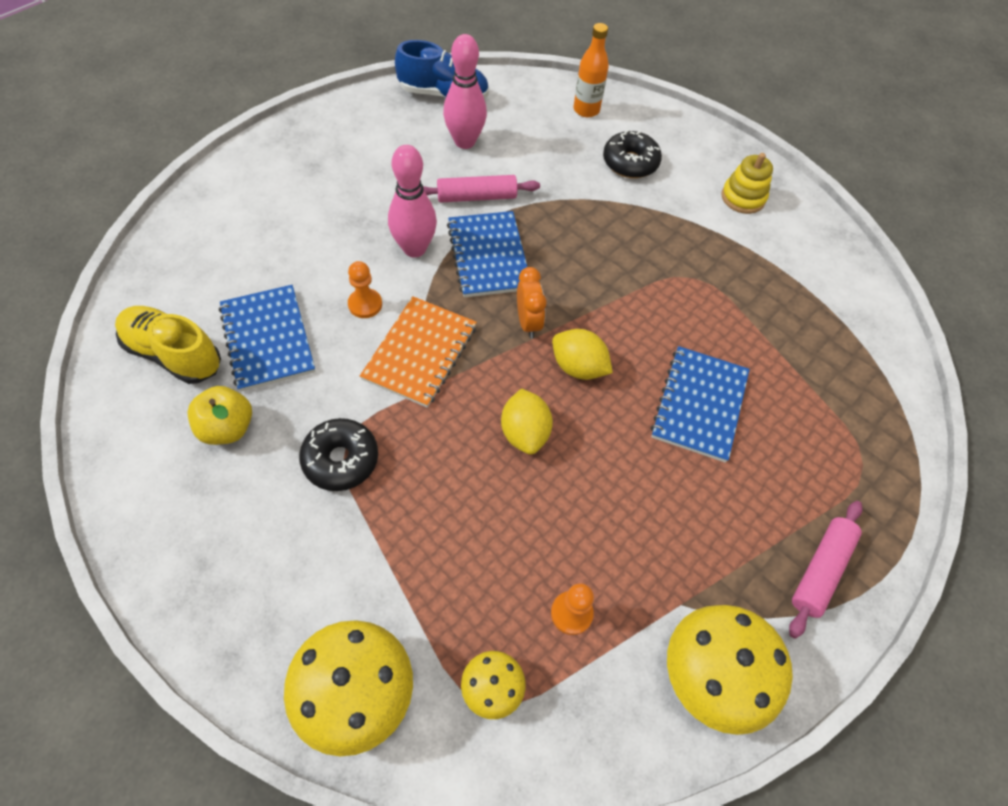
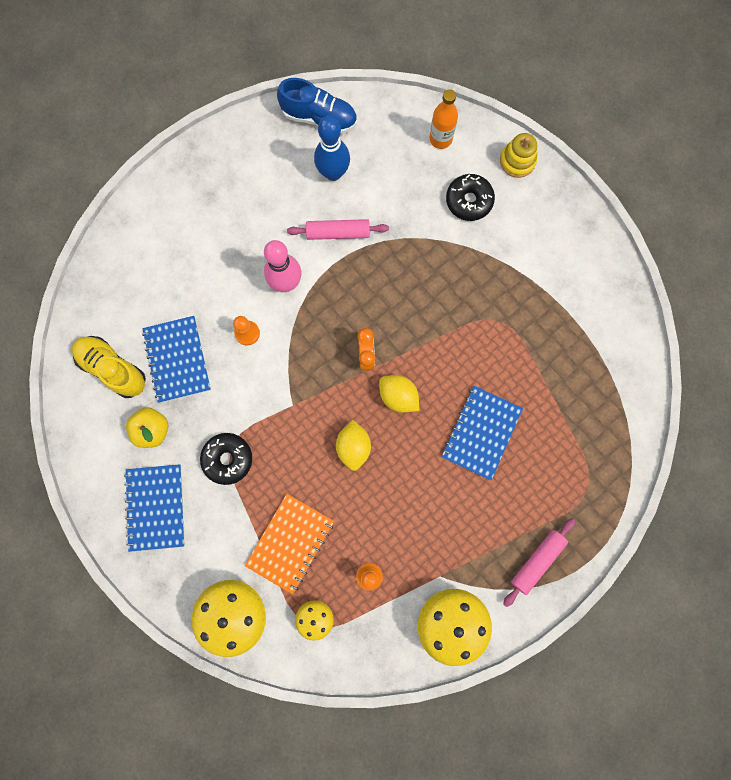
camera: 10 degrees right, 20 degrees up
(420, 353) = (285, 377): orange notebook -> orange notebook (290, 543)
(465, 142) = (333, 173): pink bowling pin -> blue bowling pin
(488, 256) = (342, 292): blue notebook -> blue notebook (156, 507)
(743, 198) = (557, 242): yellow stacking toy -> yellow stacking toy (517, 161)

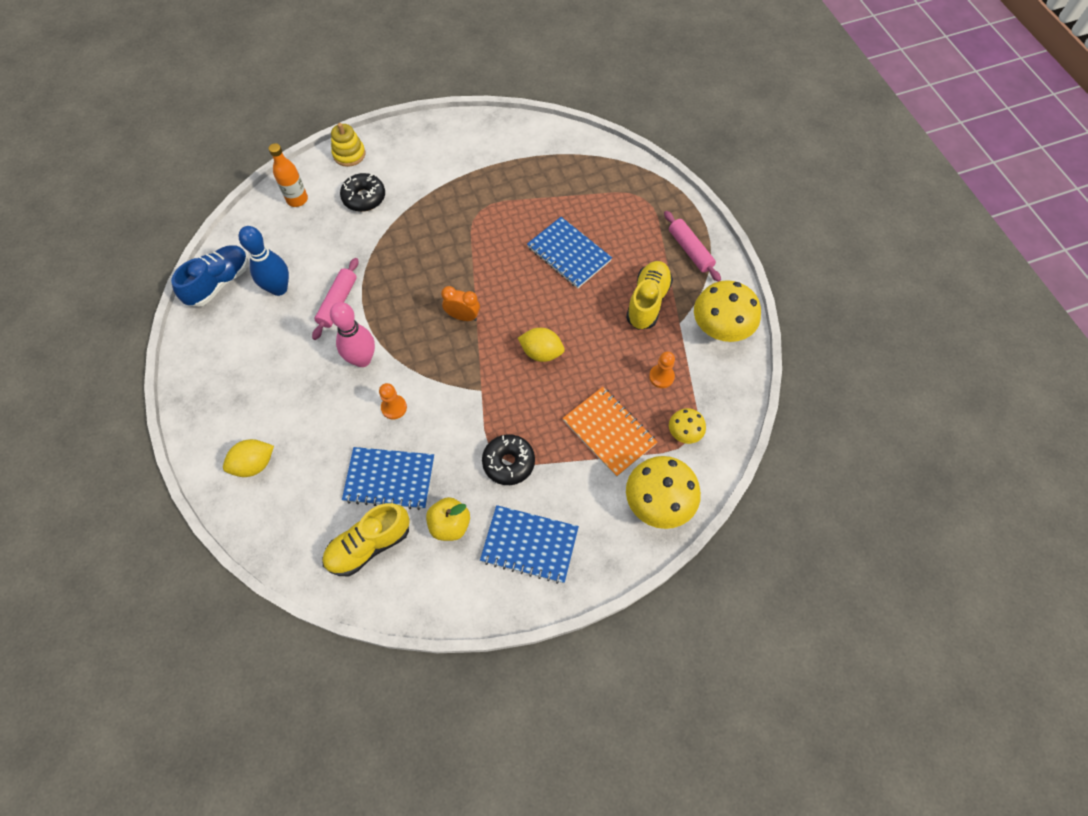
camera: 70 degrees left, 15 degrees down
(398, 396) = (511, 304): yellow lemon -> yellow lemon (254, 464)
(453, 534) = (647, 302): none -> yellow shoe

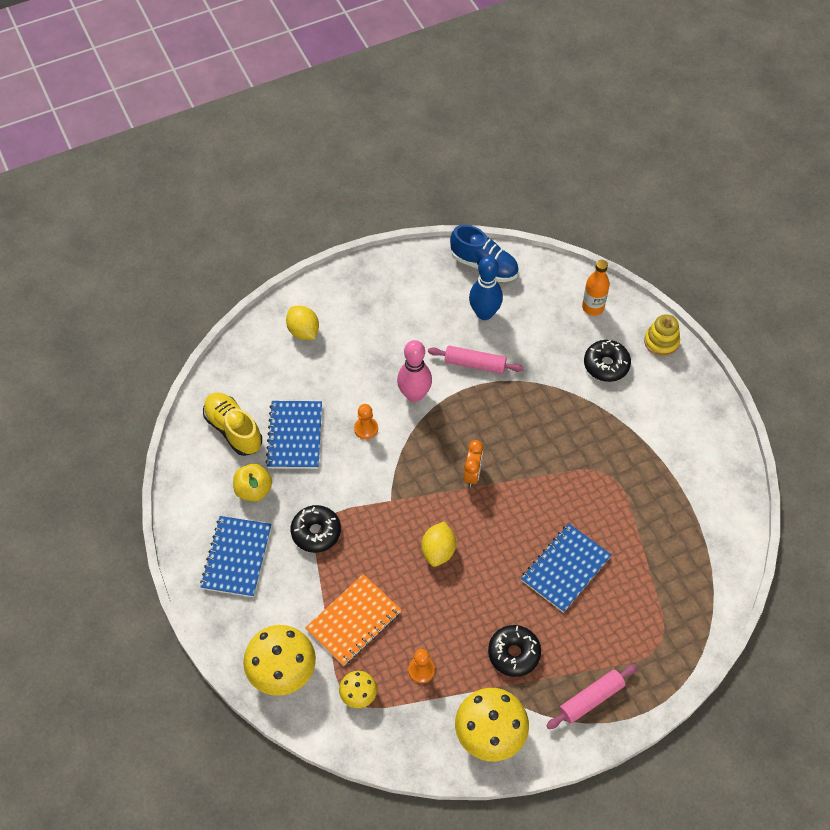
camera: 85 degrees right, 5 degrees down
(647, 302) = (514, 653): yellow shoe -> black donut

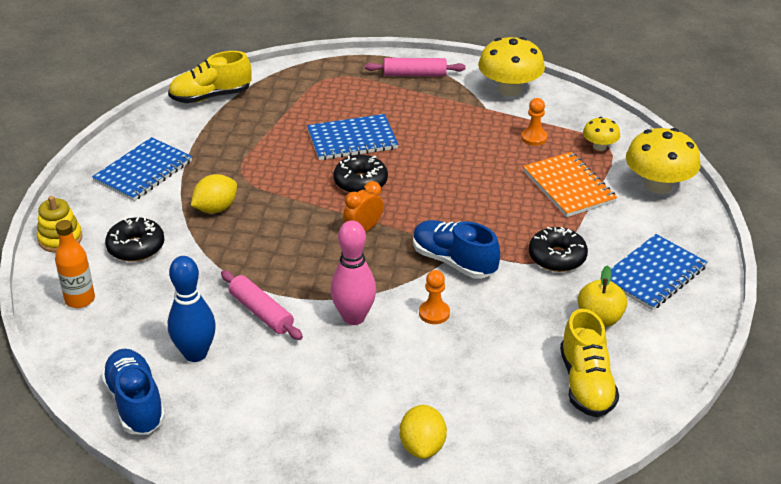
camera: 145 degrees left, 20 degrees down
(295, 436) = (518, 344): blue notebook -> blue notebook (143, 171)
(354, 621) = (568, 186): orange notebook -> orange notebook turned 75 degrees clockwise
(386, 482) = (454, 261): none -> blue shoe
(438, 551) = (450, 195): yellow lemon -> yellow lemon (216, 208)
(514, 653) = (448, 116): black donut -> black donut (360, 182)
(727, 549) = (211, 96): none -> yellow shoe

